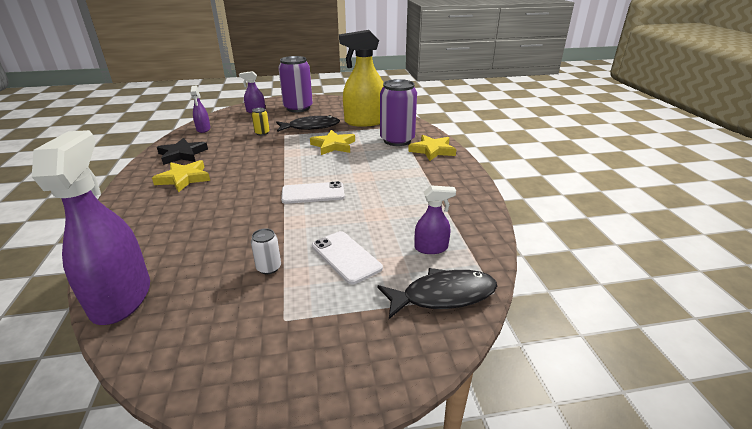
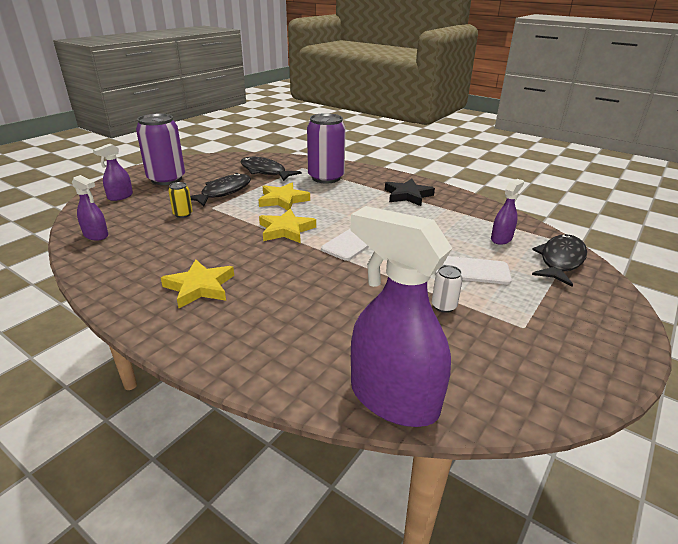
camera: 45 degrees left, 0 degrees up
(182, 154) = (135, 268): black star -> black star (407, 195)
(364, 122) = (265, 171): yellow spray bottle -> black fish
(432, 150) = (368, 176): yellow star -> yellow star (286, 230)

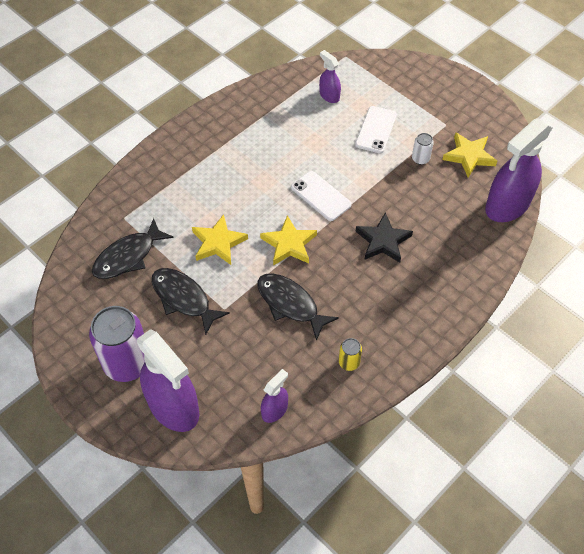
camera: 80 degrees left, 25 degrees up
(120, 196) = (173, 407): purple spray bottle -> purple spray bottle, size x2.06
(183, 214) = (237, 335): yellow can -> yellow can (349, 362)
(200, 287) = (382, 309): yellow star -> yellow star (469, 156)
(326, 178) = (164, 198): purple can -> none
(407, 195) = (229, 136): black star -> black star (383, 241)
(560, 260) = (367, 74): black fish -> black fish (290, 304)

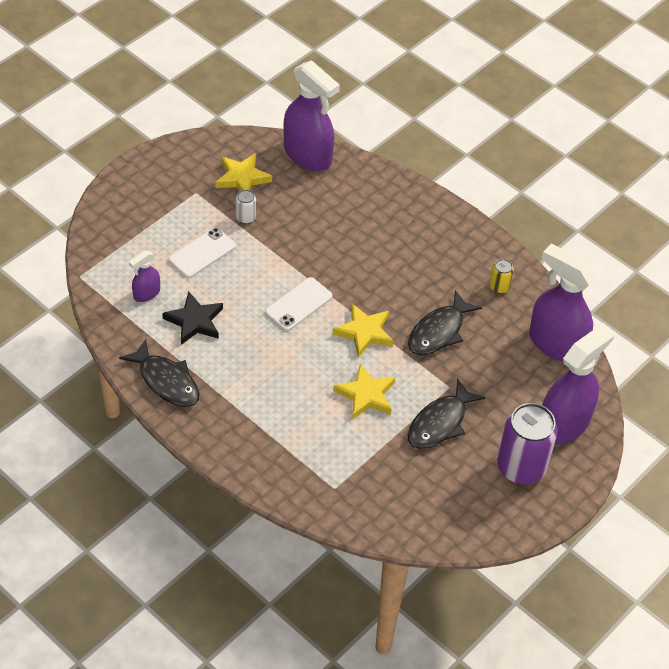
camera: 95 degrees left, 5 degrees down
(128, 256) = (389, 478): black fish -> black fish (166, 381)
(274, 410) = (556, 344): purple spray bottle -> purple spray bottle, size x2.06
(376, 130) = (202, 253): white phone -> white phone turned 60 degrees counterclockwise
(383, 241) = (356, 254): black star -> black star (194, 321)

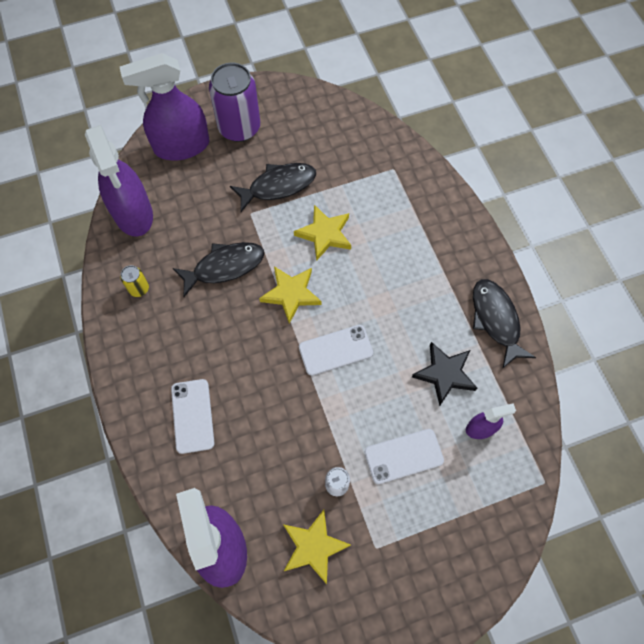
camera: 150 degrees left, 15 degrees up
(385, 219) = (192, 416): none -> white phone

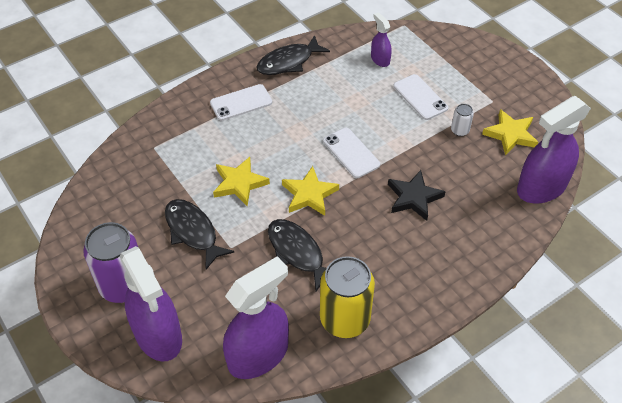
camera: 105 degrees left, 15 degrees down
(139, 288) = (345, 319): yellow can -> yellow can, size x2.26
(192, 416) = (450, 237): white phone -> white phone (241, 102)
(444, 374) = (345, 84): black star -> black star (413, 197)

